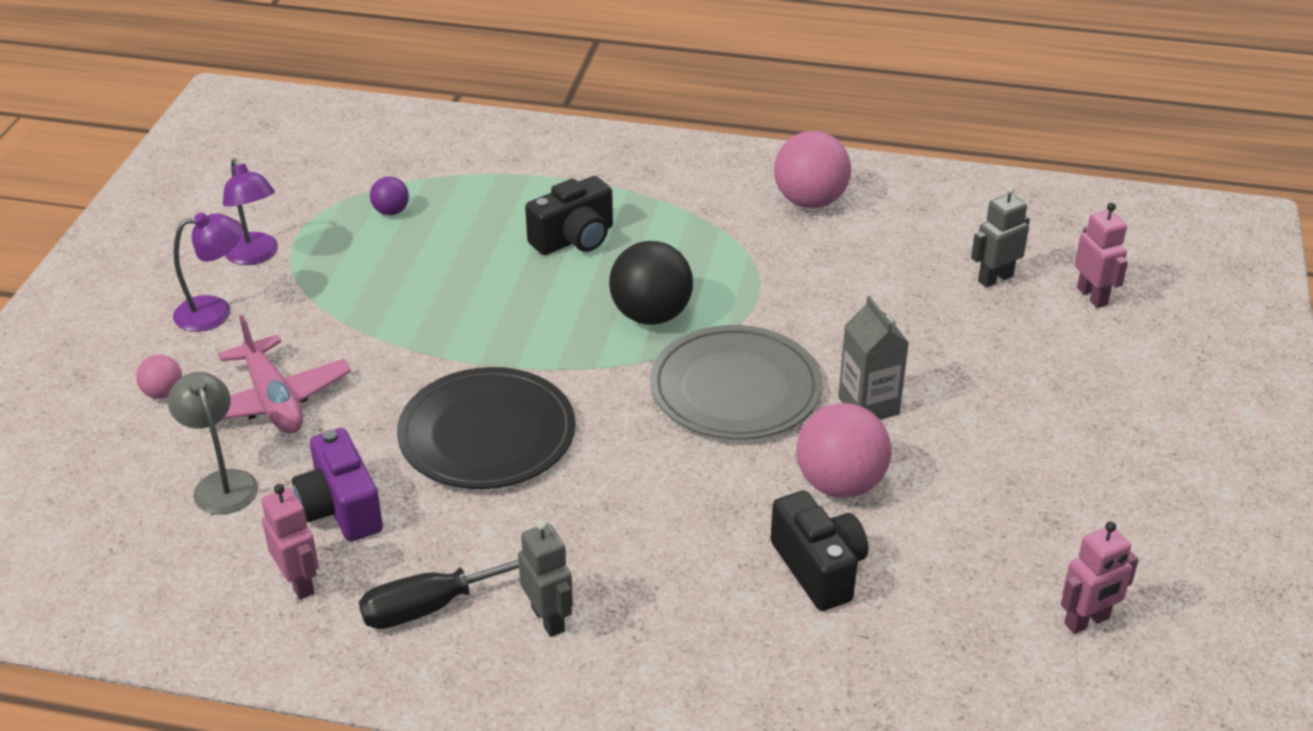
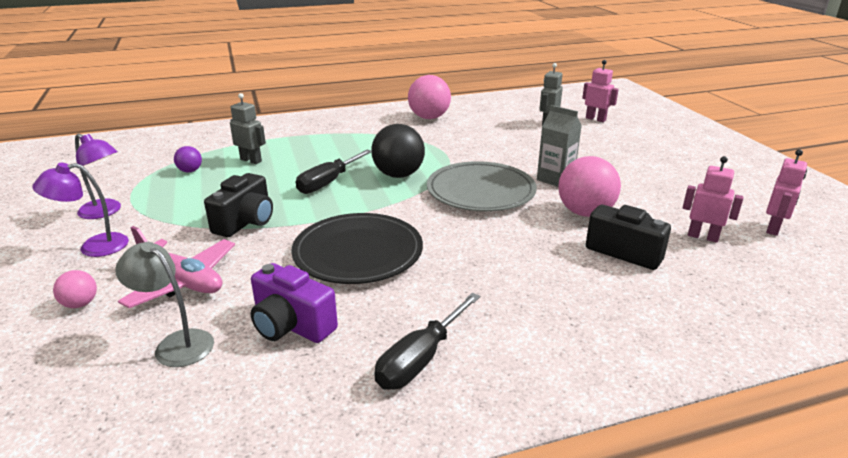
camera: 30 degrees left, 10 degrees down
(215, 312) = (94, 247): purple lamp -> purple lamp turned 150 degrees counterclockwise
(299, 582) = (300, 385): pink robot -> pink robot (702, 237)
(546, 297) = (328, 182): none -> black screwdriver
(548, 619) = (508, 335): grey robot -> grey robot (251, 160)
(574, 239) = (319, 156): black camera -> black camera (246, 222)

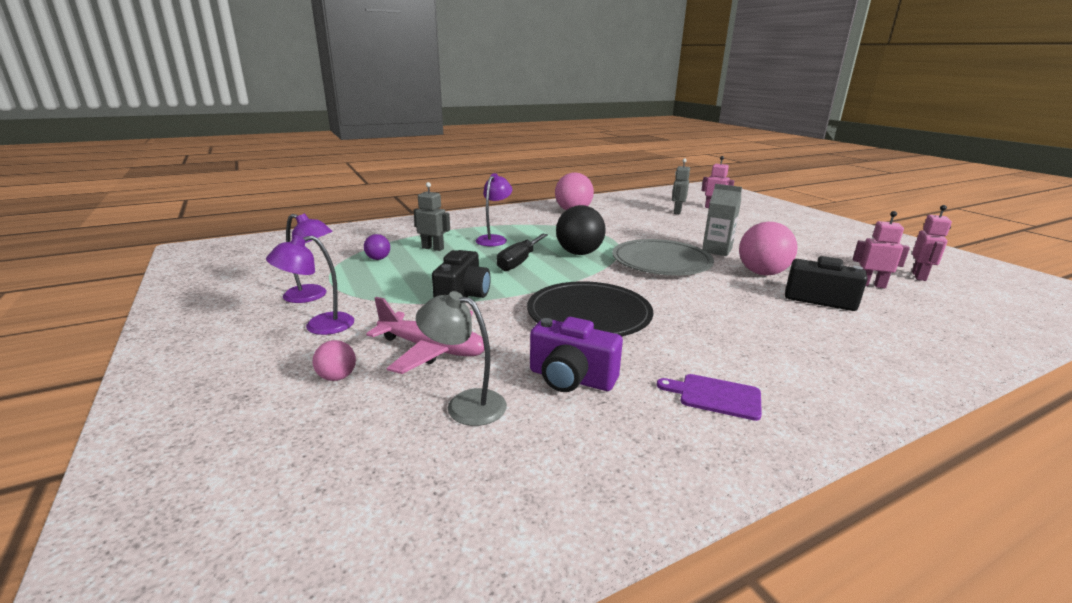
camera: 10 degrees left, 5 degrees down
(320, 152) = (494, 239): none -> purple lamp
(421, 359) = (715, 396): black screwdriver -> purple cutting board

